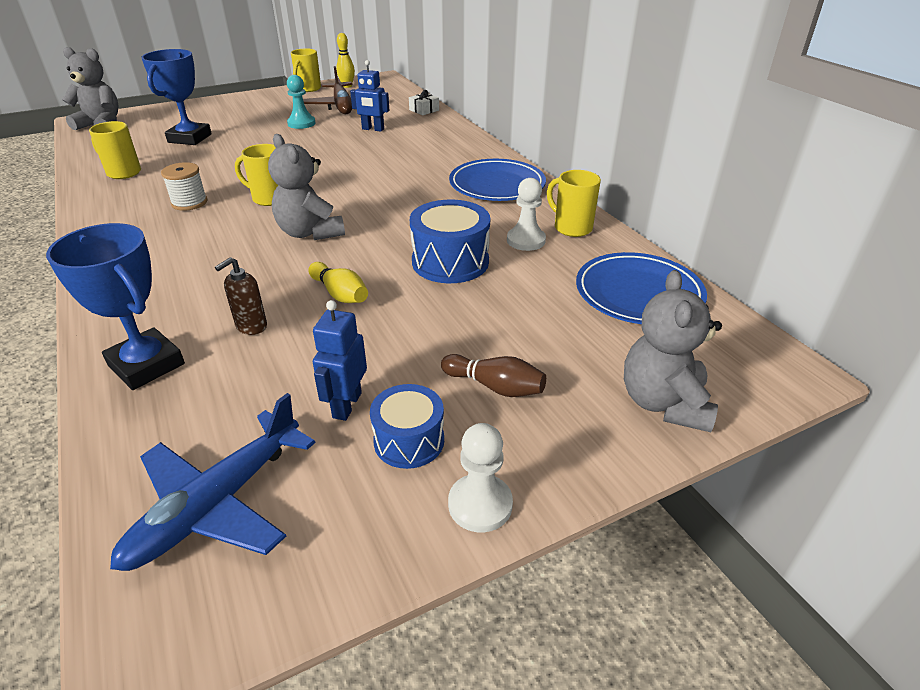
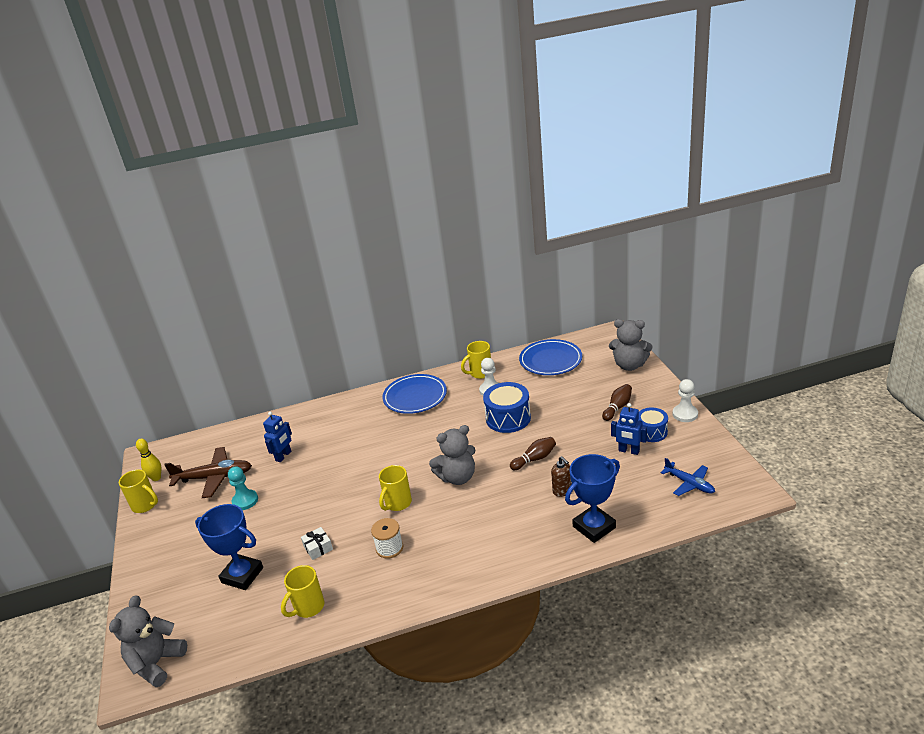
camera: 75 degrees left, 5 degrees down
(218, 503) = (689, 483): blue plane -> blue plane, size x0.63
(340, 294) = (534, 459): yellow bowling pin -> brown bowling pin
(424, 110) = (255, 428): white gift -> white gift (318, 548)

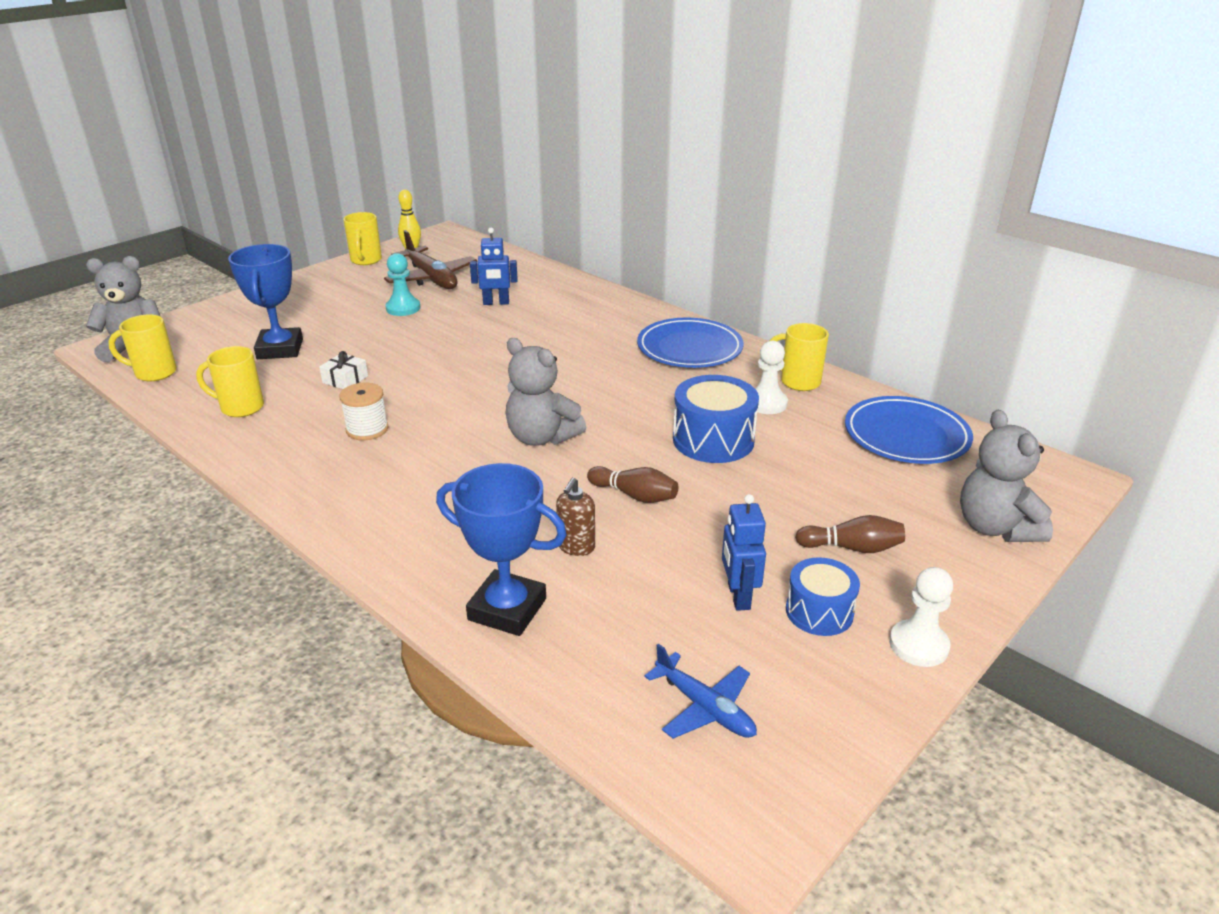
camera: 55 degrees right, 0 degrees up
(397, 503) = (457, 407): yellow mug -> yellow mug (154, 373)
(689, 483) = (704, 707): blue plane -> blue plane turned 60 degrees counterclockwise

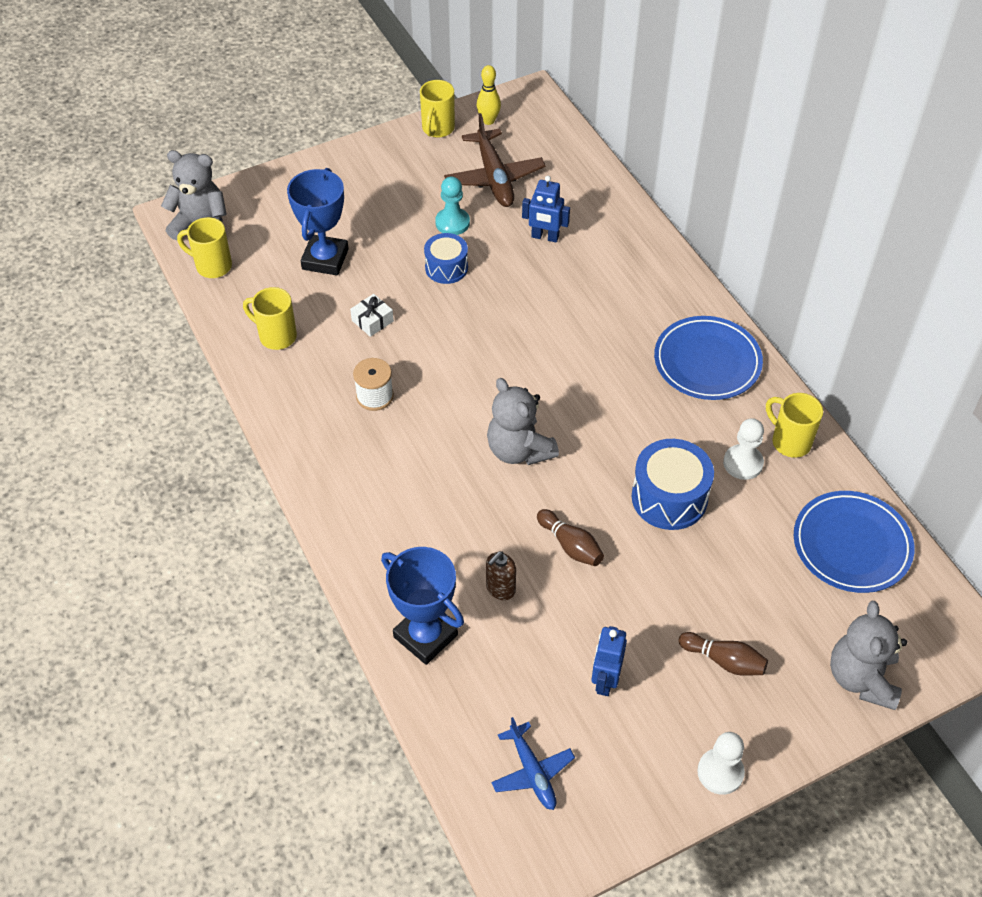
camera: 20 degrees right, 20 degrees up
(819, 612) = (661, 716): blue drum -> blue drum (446, 268)

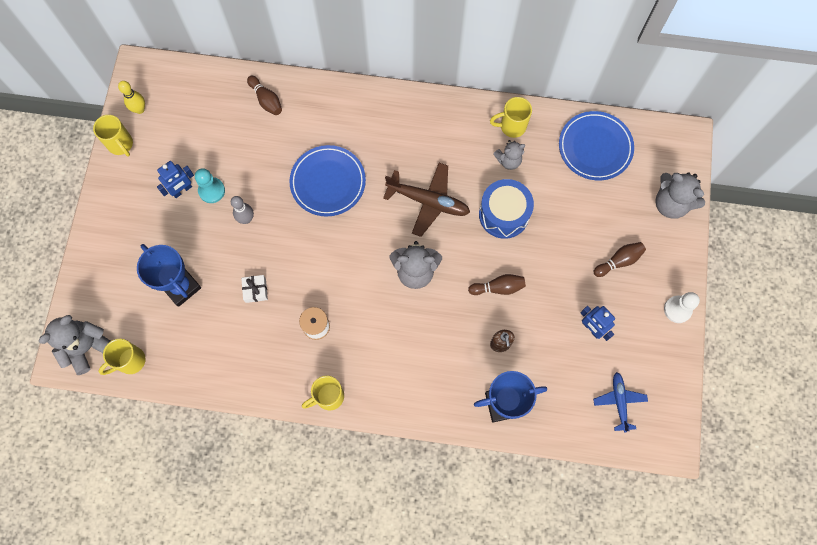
camera: 55 degrees left, 20 degrees up
(276, 336) = (223, 356): yellow mug -> yellow mug (328, 397)
(446, 268) = (246, 219): blue drum -> grey bowling pin
(494, 177) = (192, 140): brown plane -> brown plane (428, 201)
(532, 771) = (619, 402): blue plane -> blue plane turned 105 degrees counterclockwise
(545, 237) = (267, 146): blue robot -> blue robot (182, 190)
(596, 207) = (266, 100): none -> brown bowling pin
(707, 362) = (428, 127): blue plate -> blue plate (328, 182)
(743, 463) = (508, 160): white pawn -> grey teddy bear

